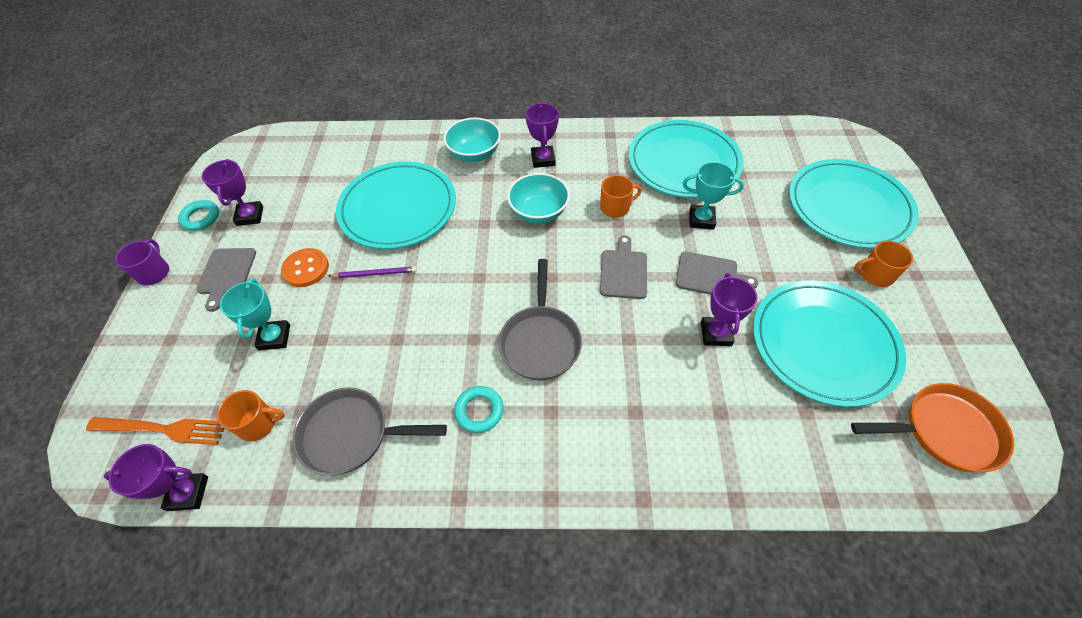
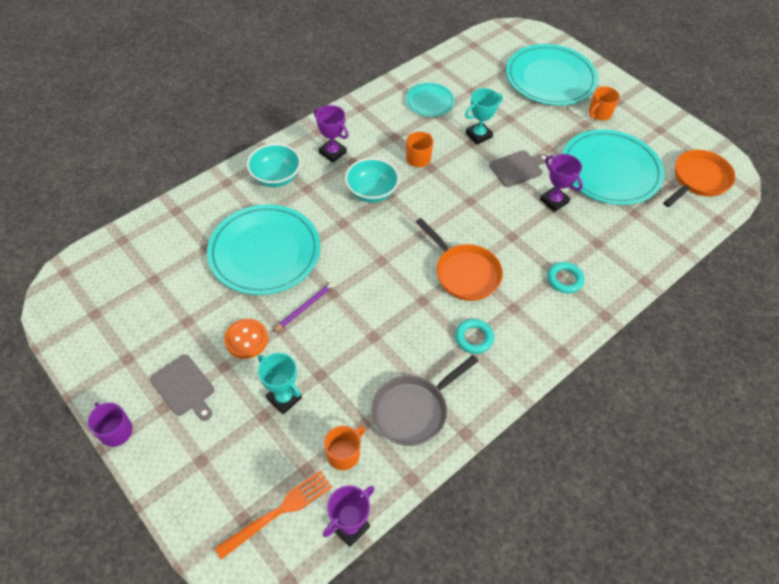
camera: 45 degrees left, 0 degrees up
(201, 218) = (99, 365): turquoise ring -> turquoise ring (564, 279)
(250, 216) = (144, 335): purple trophy -> none
(540, 341) = (464, 273): grey pan -> orange pan
(623, 271) = (467, 197): grey cutting board -> none
(683, 162) = (429, 102): turquoise plate -> turquoise plate, size x0.52

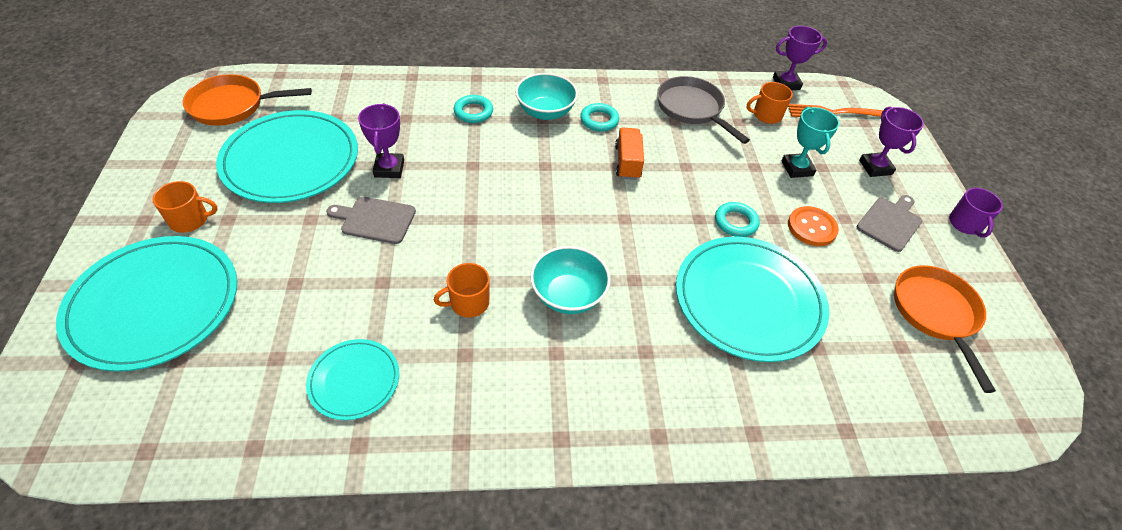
camera: 145 degrees left, 5 degrees down
(184, 387) = (890, 222): grey cutting board -> grey cutting board turned 45 degrees clockwise
(276, 177) = (676, 395): turquoise bowl -> turquoise bowl (545, 112)
(305, 307) = (735, 222): purple pencil -> turquoise ring
(332, 152) = (570, 385): purple trophy -> purple trophy (875, 167)
(413, 410) = (692, 109): grey pan -> grey pan turned 120 degrees counterclockwise
(417, 309) = (627, 162): none -> orange truck
(464, 273) = (554, 164): orange pan -> orange pan (936, 314)
(478, 135) = (361, 285): turquoise trophy -> none

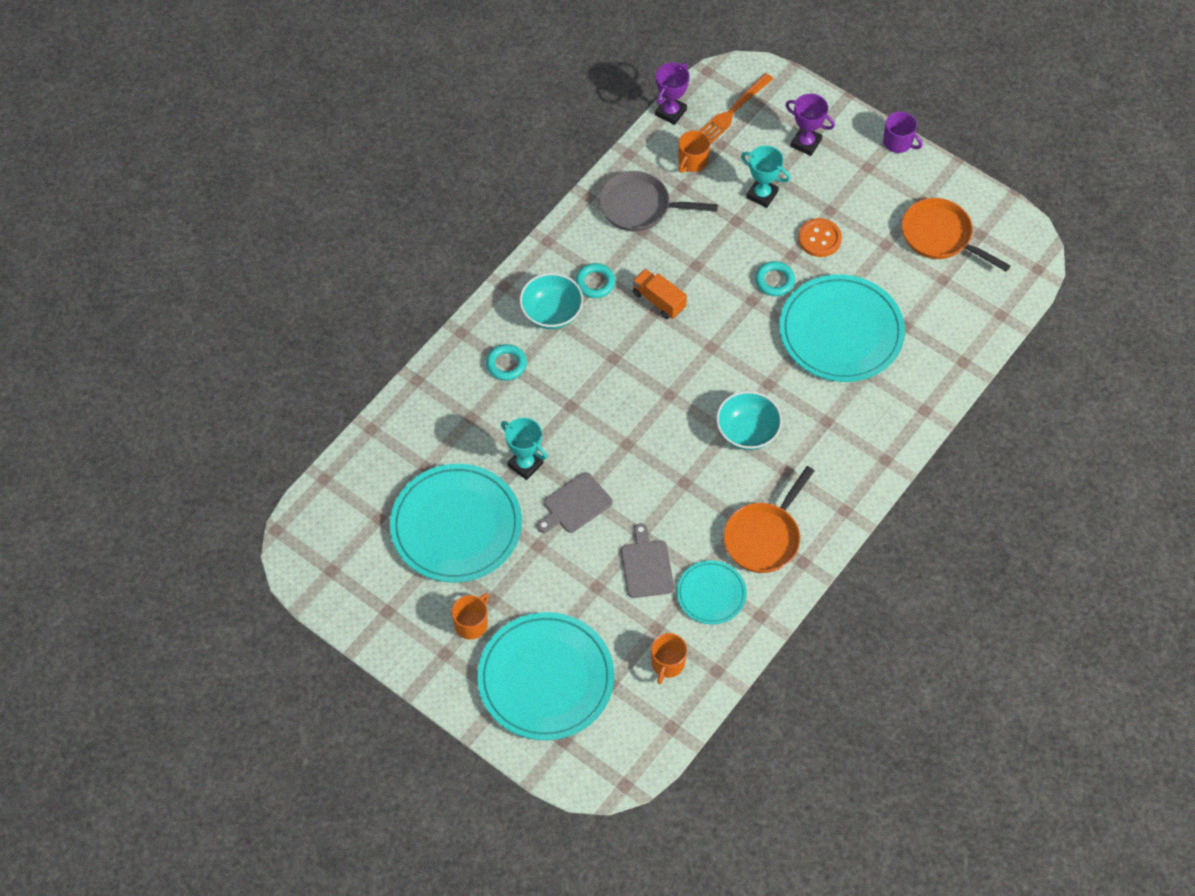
camera: 45 degrees left, 10 degrees up
(232, 106) = (342, 534): orange pan -> orange pan (764, 537)
(389, 168) = (525, 464): purple trophy -> turquoise trophy
(468, 303) = (703, 494): orange mug -> orange mug (667, 663)
(890, 222) = (857, 186): grey cutting board -> grey cutting board (646, 566)

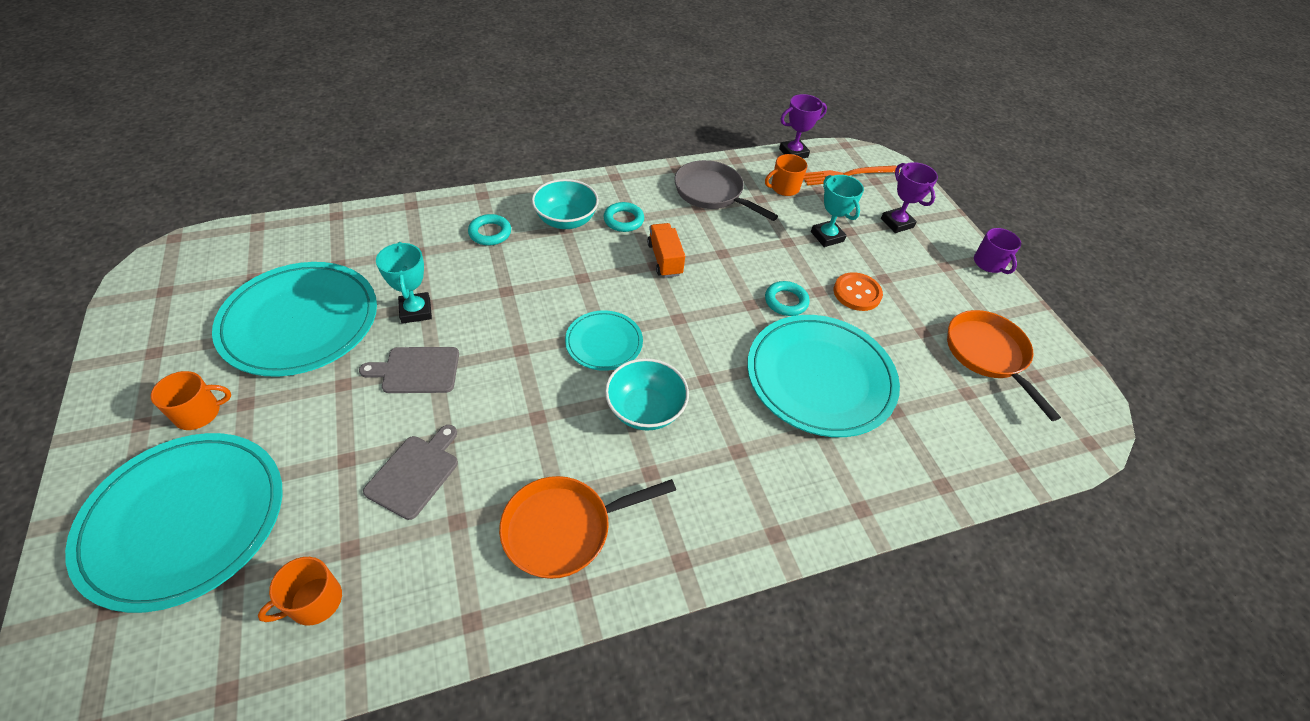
camera: 30 degrees right, 10 degrees down
(711, 594) = (446, 552): turquoise plate -> turquoise plate (604, 342)

